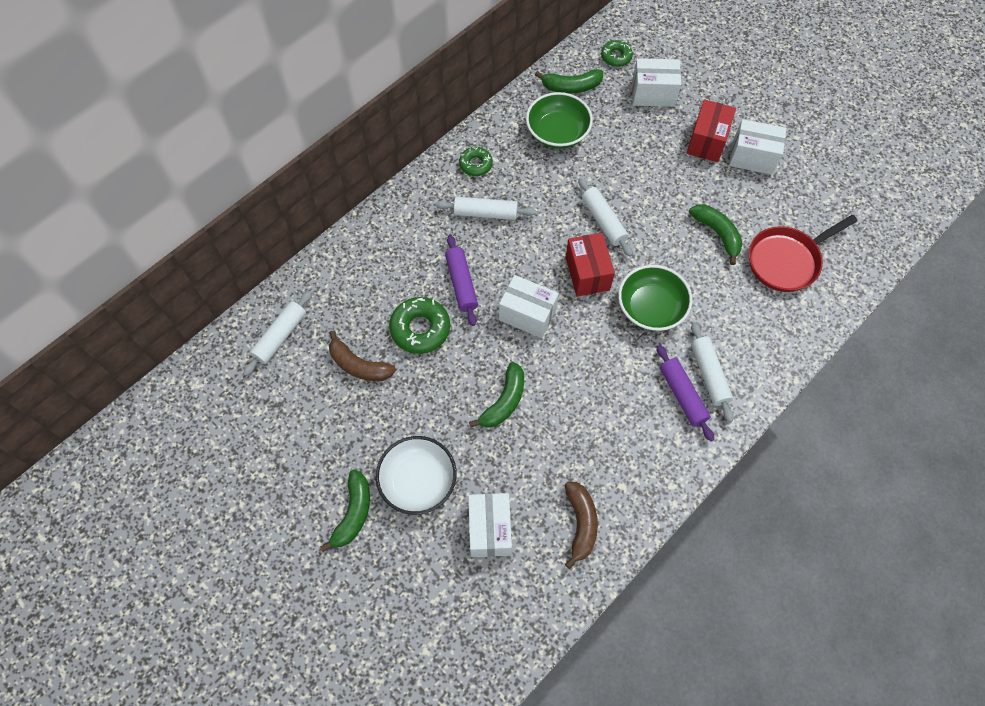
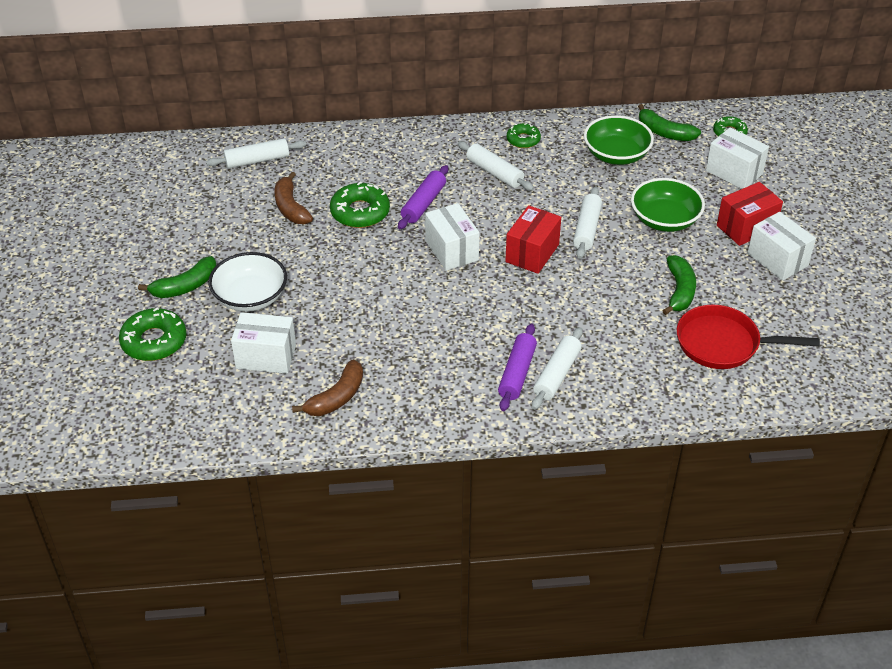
camera: 40 degrees right, 20 degrees down
(385, 589) = (154, 341): none -> green donut
(489, 529) = (266, 357): white box -> white box turned 60 degrees clockwise
(504, 401) = (369, 290): green banana -> none
(651, 308) = (559, 304): green bowl -> green bowl (664, 220)

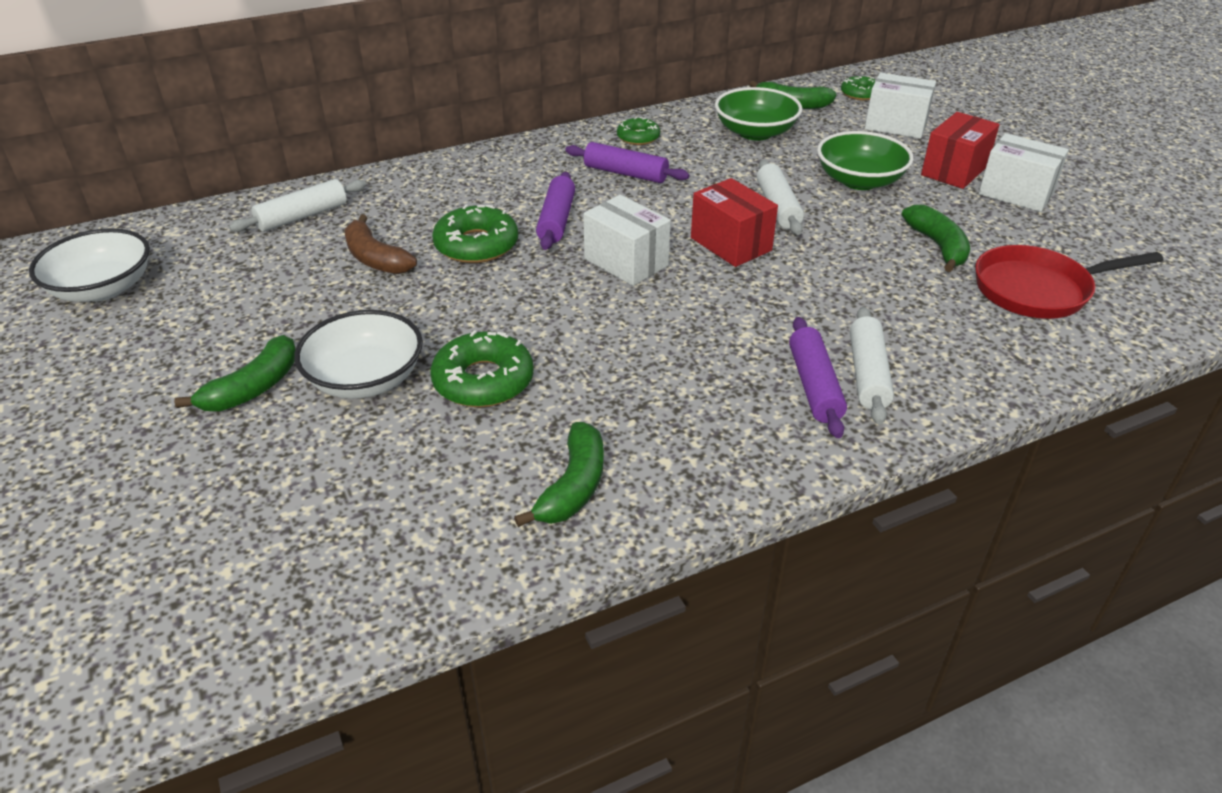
camera: 20 degrees left, 5 degrees down
(119, 191) = (103, 288): none -> white bowl
(154, 341) = (228, 479): green donut -> green donut (483, 381)
(266, 357) = (429, 455): white box -> none
(337, 397) = (573, 486): brown banana -> green banana
(494, 173) = (625, 173): white rolling pin -> purple rolling pin
(532, 253) = (731, 244): red box -> red box turned 45 degrees counterclockwise

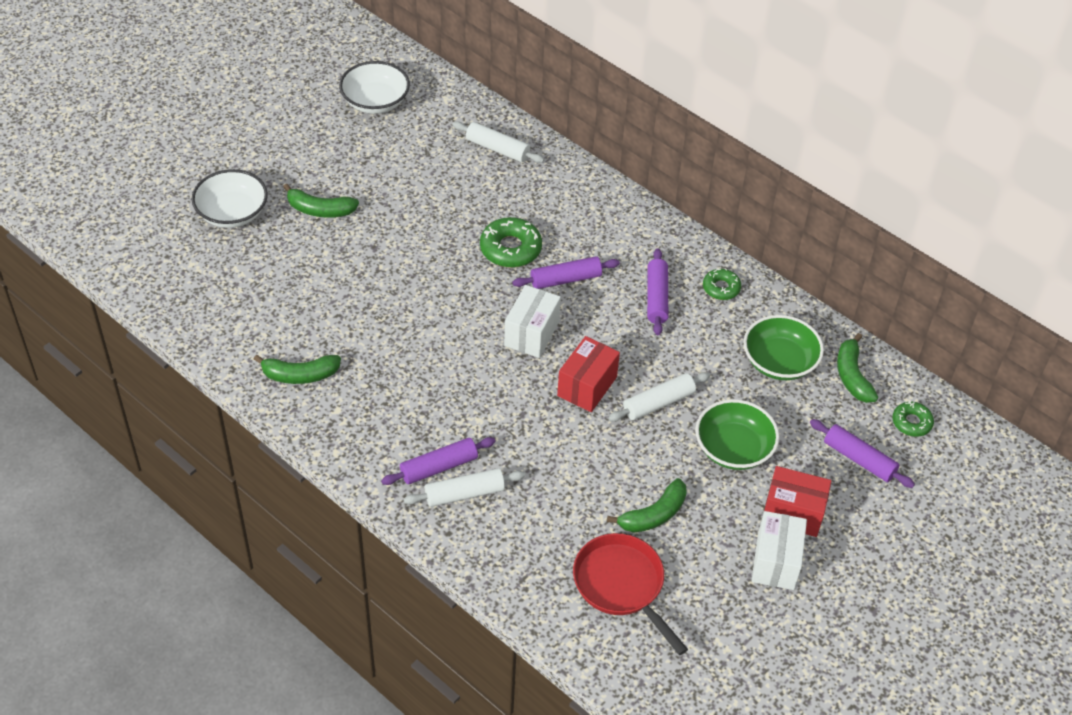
camera: 65 degrees right, 10 degrees up
(366, 379) = (348, 253): white bowl -> white bowl (232, 213)
(375, 258) = (468, 205): brown banana -> none
(483, 381) = (370, 305): green donut -> none
(895, 125) = (859, 459): white box -> purple rolling pin

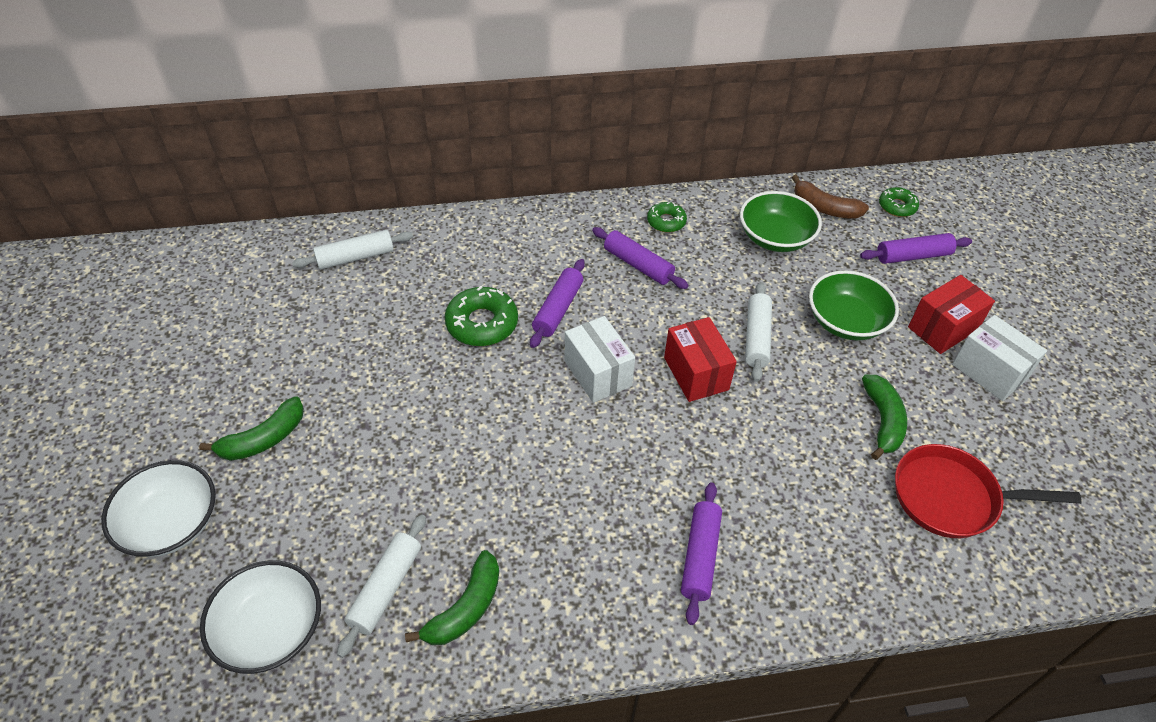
camera: 50 degrees left, 0 degrees up
(375, 101) = (185, 304): white bowl -> white bowl (270, 629)
(464, 493) = (751, 555): white rolling pin -> white rolling pin (385, 588)
(852, 376) = (824, 208): green banana -> brown banana

